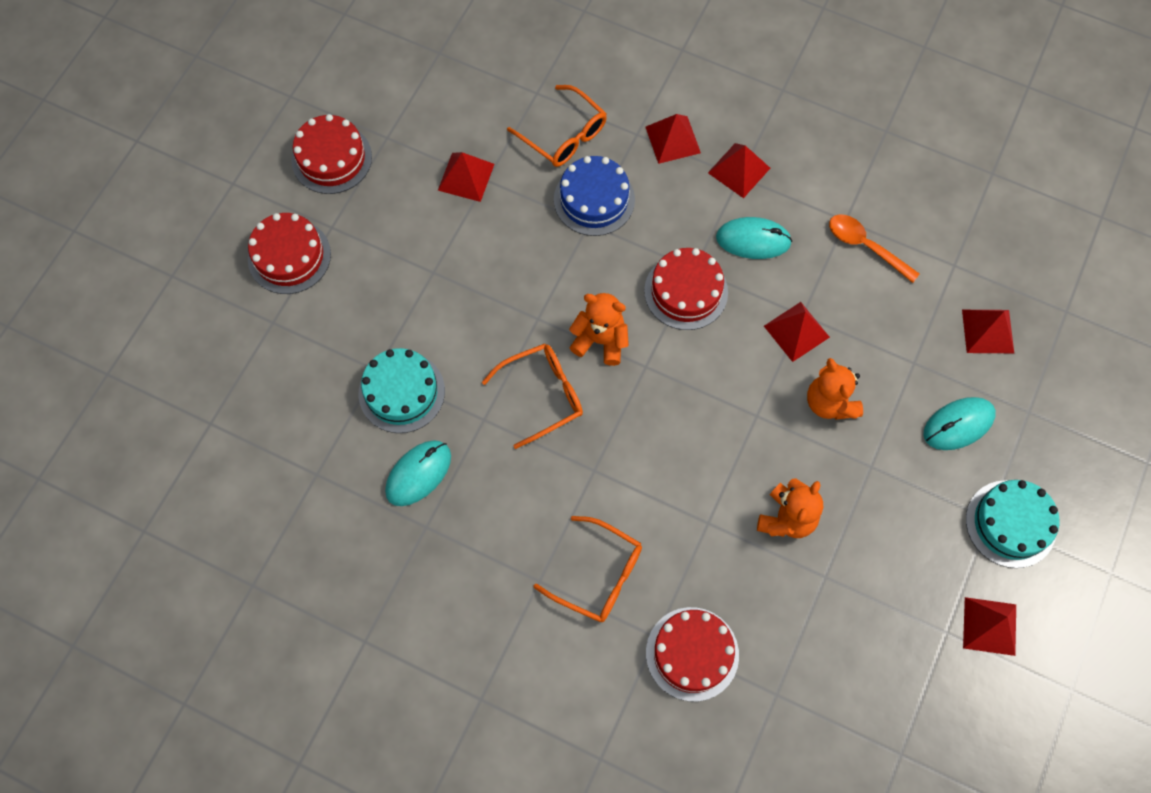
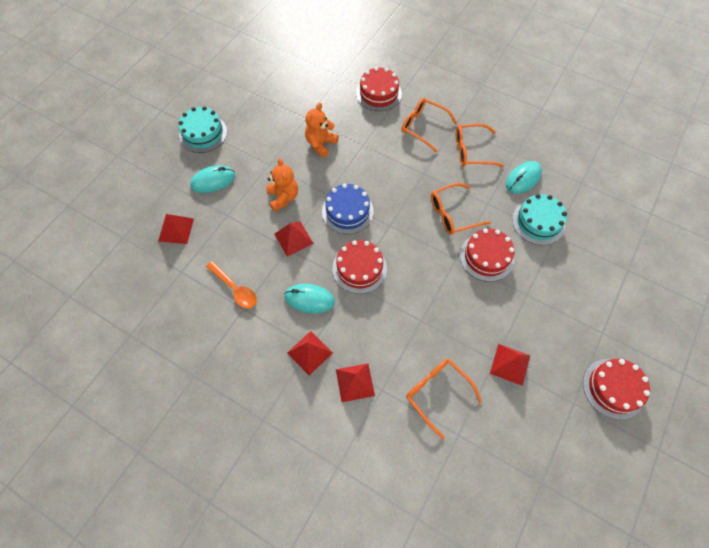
camera: 175 degrees left, 5 degrees down
(289, 256) = (627, 313): red cake -> red cake (486, 257)
(507, 526) = (471, 151): none -> orange glasses
(594, 199) = (416, 338): blue cake -> blue cake (347, 211)
(600, 340) = (416, 242): orange teddy bear -> none
(989, 626) = (230, 94): red pyramid -> none

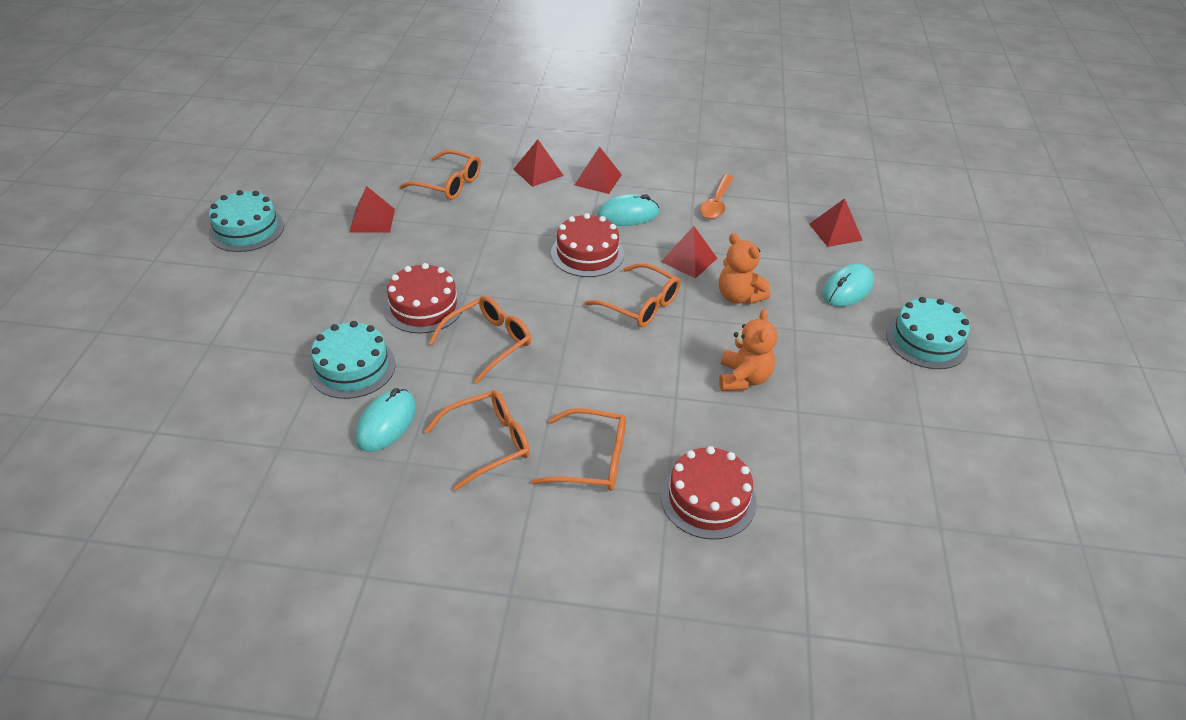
camera: 155 degrees right, 20 degrees down
(235, 289) = (717, 203): orange spoon -> orange spoon turned 90 degrees counterclockwise
(347, 211) = (641, 305): blue cake -> orange glasses
(613, 388) = (246, 229): red cake -> turquoise cake

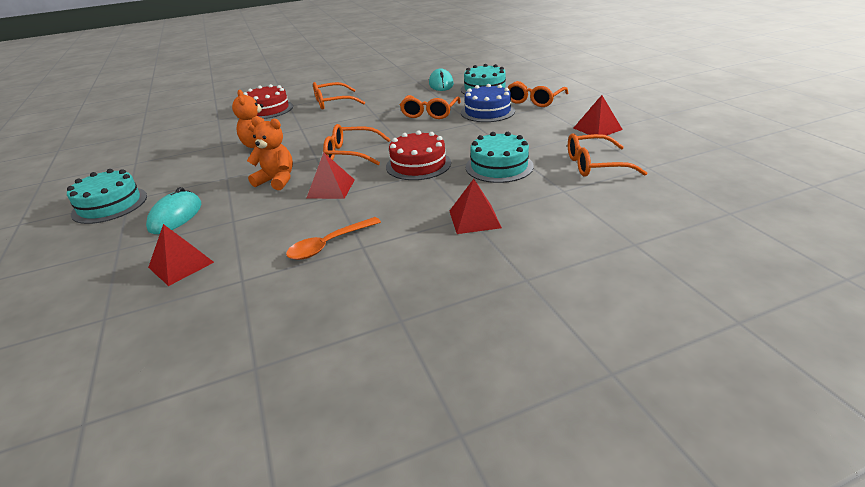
camera: 155 degrees right, 10 degrees down
(246, 229) = (655, 101): turquoise cake -> turquoise cake (499, 166)
(423, 306) = (487, 111): red cake -> blue cake
(488, 443) = (387, 93): orange glasses -> orange glasses (534, 100)
(538, 172) = (540, 202): red pyramid -> none
(628, 215) = (412, 200): turquoise mouse -> none
(717, 203) = (329, 244): orange spoon -> orange spoon turned 120 degrees counterclockwise

